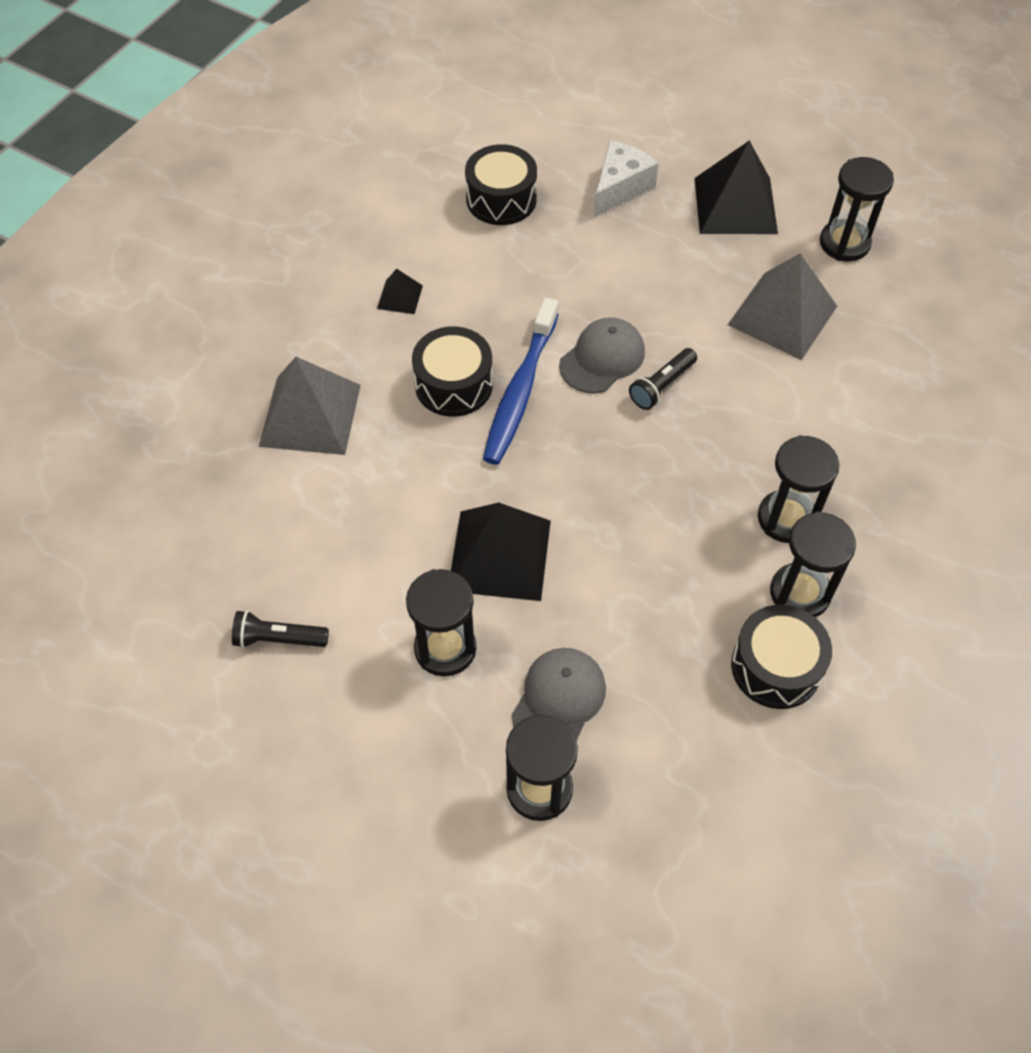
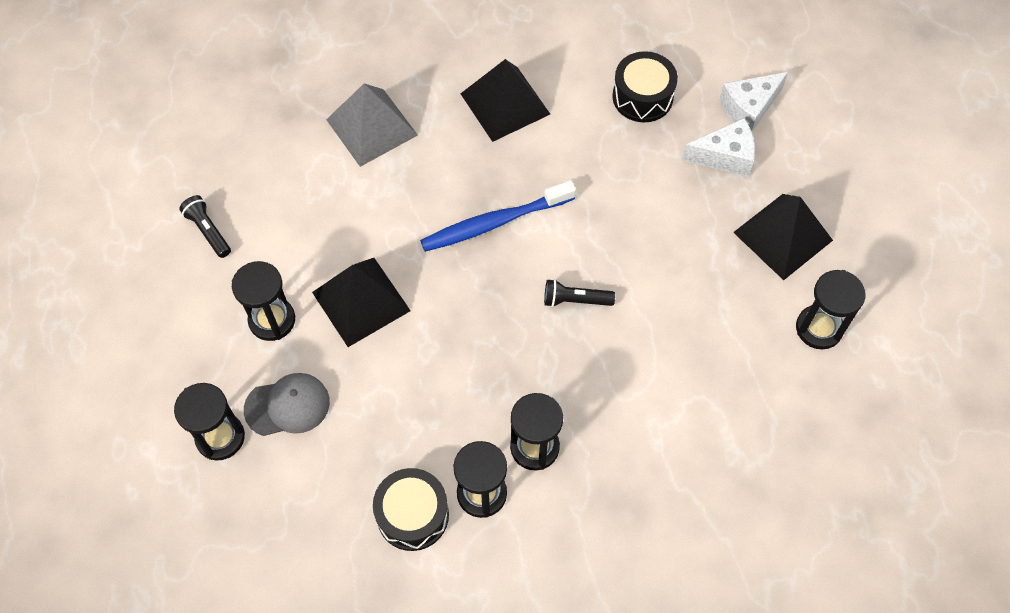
camera: 50 degrees right, 5 degrees up
(399, 297) = (505, 103): black pyramid -> black pyramid, size x2.12
(454, 384) = (464, 183): black drum -> none
(589, 141) = (749, 108): none -> white cheese
(602, 358) = (565, 250): grey cap -> none
(782, 315) = (709, 332): grey pyramid -> none

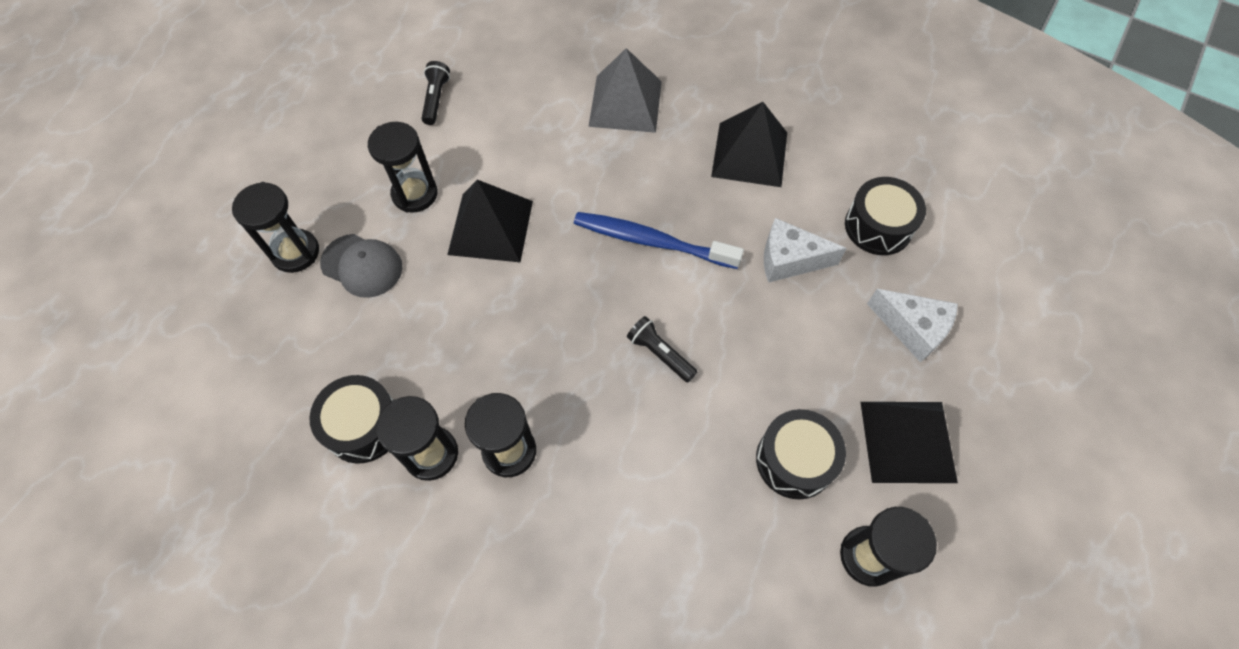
camera: 40 degrees right, 0 degrees up
(725, 303) = (794, 460): none -> black drum
(749, 108) = (975, 302): white cheese -> white cheese (789, 260)

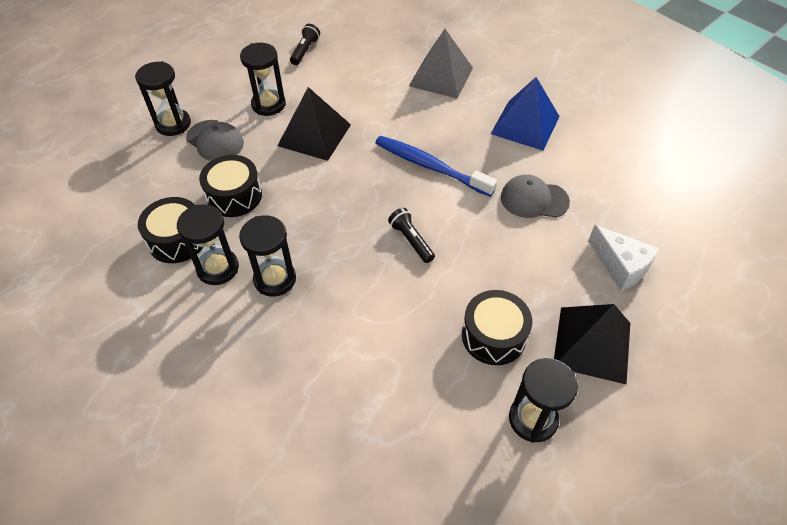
camera: 15 degrees right, 10 degrees down
(750, 154) = (525, 125): black pyramid -> blue pyramid
(789, 260) = (534, 199): white cheese -> grey cap
(878, 226) = (613, 191): black drum -> black drum (234, 196)

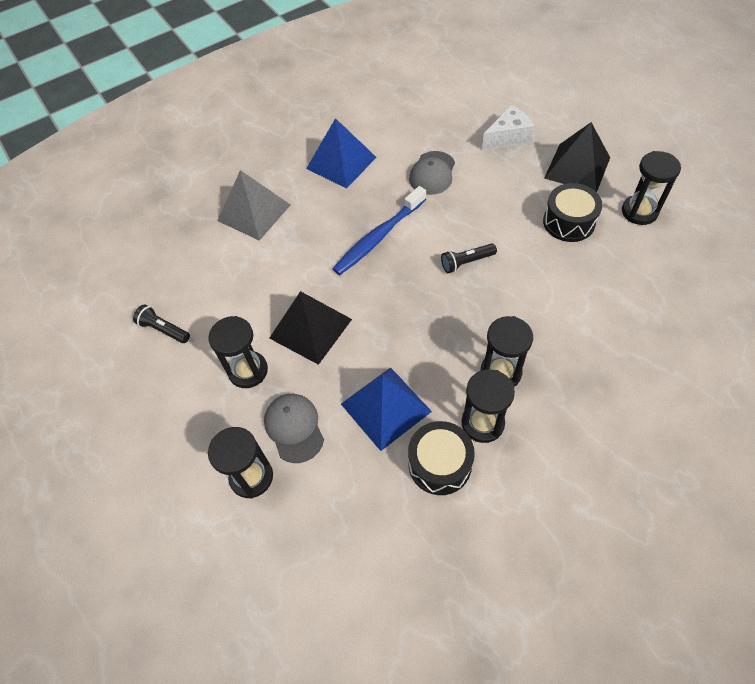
camera: 75 degrees left, 5 degrees up
(215, 141) = (294, 428): grey cap -> grey cap turned 75 degrees counterclockwise
(234, 196) = (385, 407): black drum -> blue pyramid

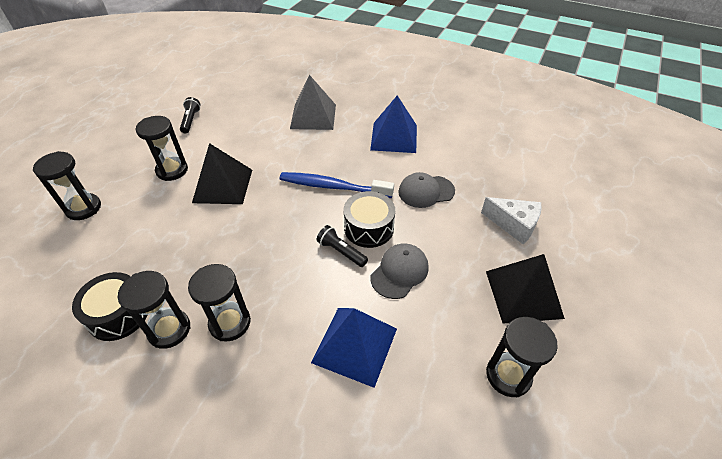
camera: 55 degrees right, 10 degrees down
(294, 428) = (130, 213): grey cap -> grey cap (399, 272)
(385, 407) = (165, 257): blue pyramid -> blue pyramid (355, 345)
(568, 222) = (444, 312): black drum -> black drum (369, 228)

